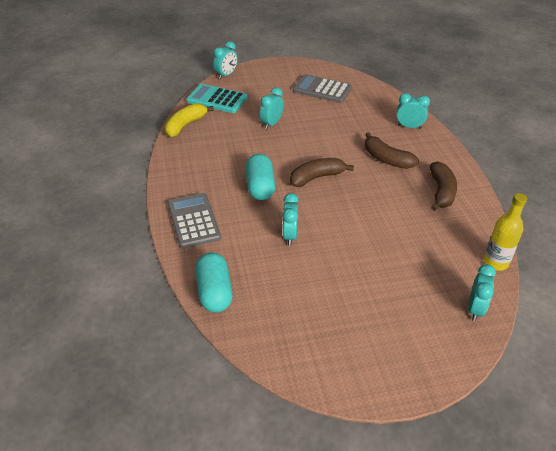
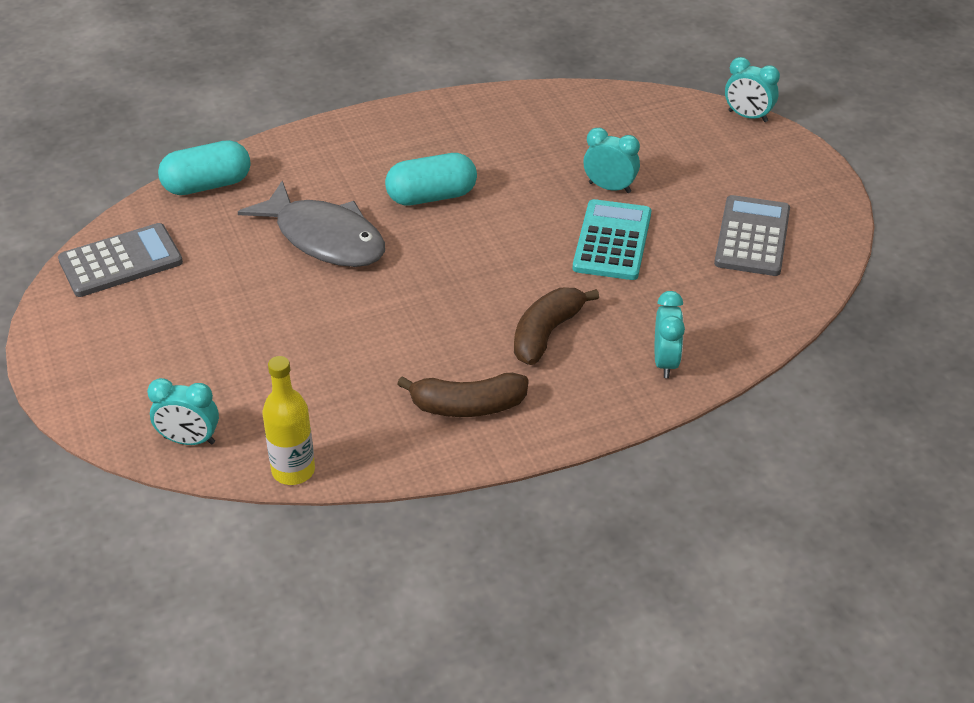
camera: 80 degrees right, 0 degrees up
(185, 125) = (571, 99): yellow banana -> none
(193, 221) = (341, 145): grey calculator -> grey calculator (121, 261)
(217, 99) = (662, 118): turquoise calculator -> turquoise calculator (612, 241)
(290, 235) = (324, 238): turquoise clock -> grey fish
(316, 177) = (470, 253): brown banana -> none

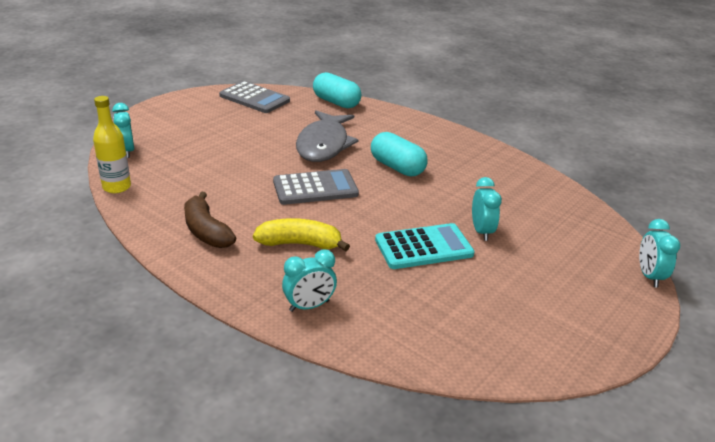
camera: 60 degrees right, 10 degrees down
(546, 334) = (300, 244): brown banana -> yellow banana
(752, 237) = (499, 316): grey calculator -> grey calculator (315, 188)

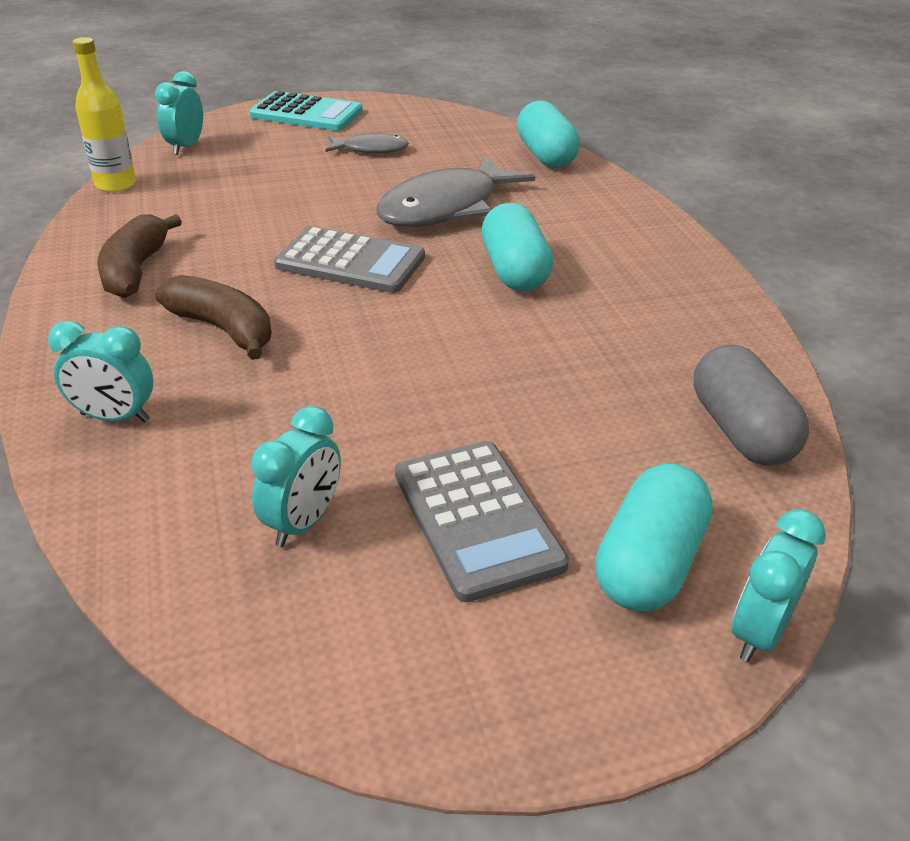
camera: 35 degrees right, 5 degrees up
(241, 123) = (371, 149): none -> grey fish
(254, 98) = (433, 123): grey calculator -> grey calculator (476, 518)
(300, 244) = (223, 329): yellow banana -> brown banana
(424, 247) = (391, 402): turquoise calculator -> turquoise calculator (306, 113)
(481, 231) = (522, 415): turquoise clock -> turquoise clock (303, 522)
(564, 206) = (740, 431): none -> grey capsule
(592, 269) = (649, 563): none -> turquoise capsule

